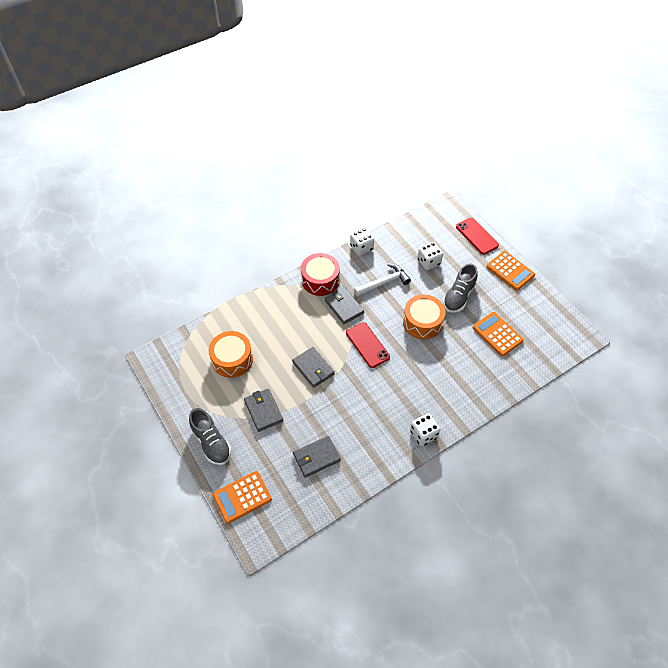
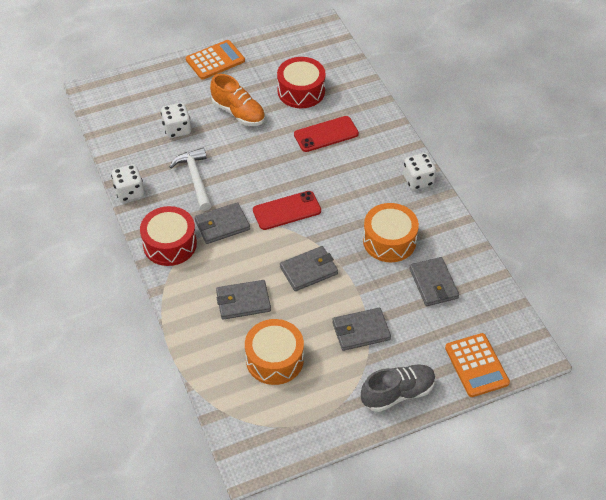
camera: 80 degrees left, 5 degrees down
(278, 332) = (243, 301): none -> grey wallet
(422, 322) = (267, 152): orange drum -> orange drum (389, 241)
(458, 296) = (238, 113): grey shoe -> orange shoe
(476, 236) = (152, 77): red phone -> red phone (326, 134)
(497, 334) = (301, 91): orange calculator -> red drum

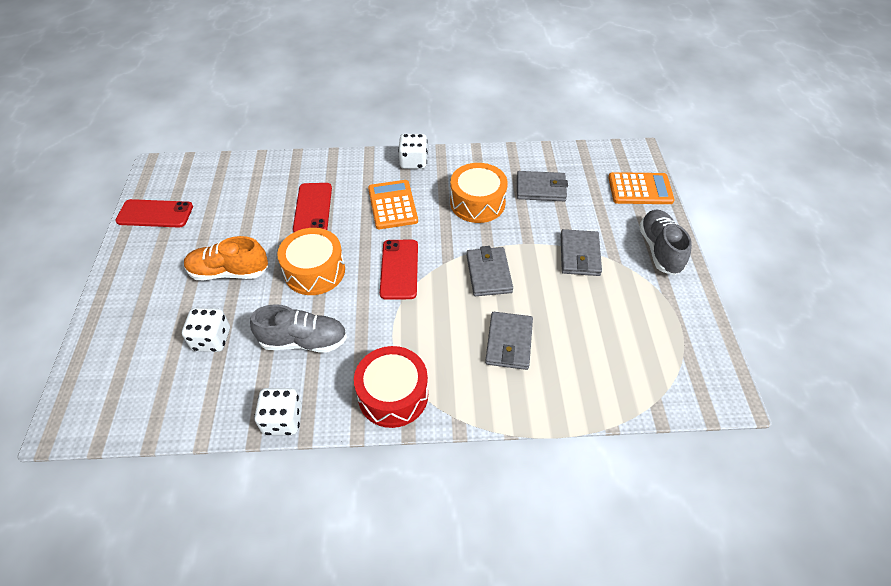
camera: 70 degrees left, 0 degrees up
(195, 178) = (304, 341): white hammer -> grey shoe
(215, 60) = (128, 271): orange calculator -> orange calculator (392, 205)
(222, 225) = (390, 333): grey wallet -> none
(238, 113) = (229, 272): orange shoe -> orange shoe turned 150 degrees counterclockwise
(274, 48) = (155, 214): none -> red phone
(274, 359) = (596, 335): orange drum -> orange drum (314, 271)
(301, 91) = (238, 210): red drum -> none

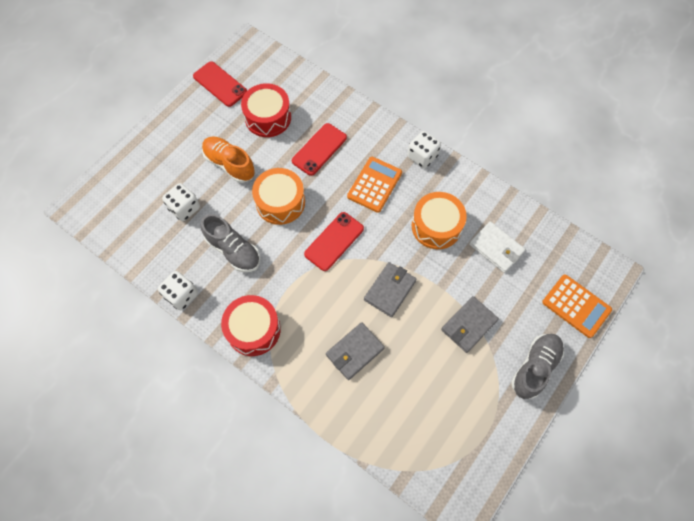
camera: 40 degrees right, 15 degrees up
(235, 212) = (268, 117): none -> red drum
(541, 189) = (496, 248): grey wallet -> white wallet

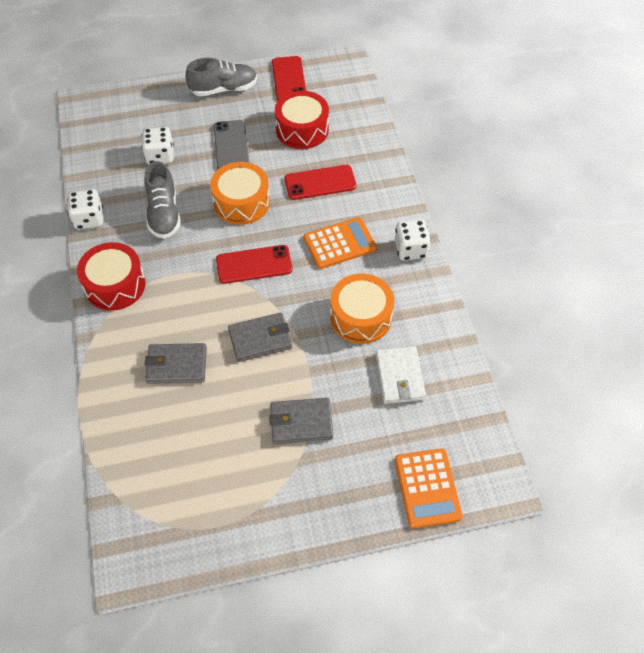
camera: 40 degrees right, 10 degrees down
(229, 164) = (231, 146): orange shoe -> grey phone
(534, 367) = (325, 508): grey shoe -> grey shoe (223, 89)

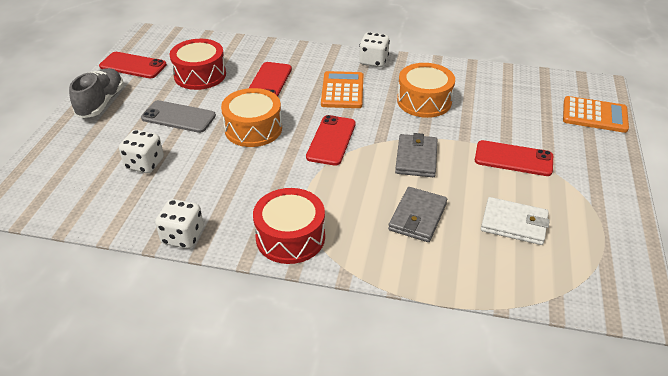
camera: 65 degrees left, 15 degrees down
(164, 214) = (224, 180): grey shoe -> none
(301, 422) = (513, 158): grey wallet -> red phone
(399, 377) = (491, 99): white wallet -> white wallet (514, 224)

